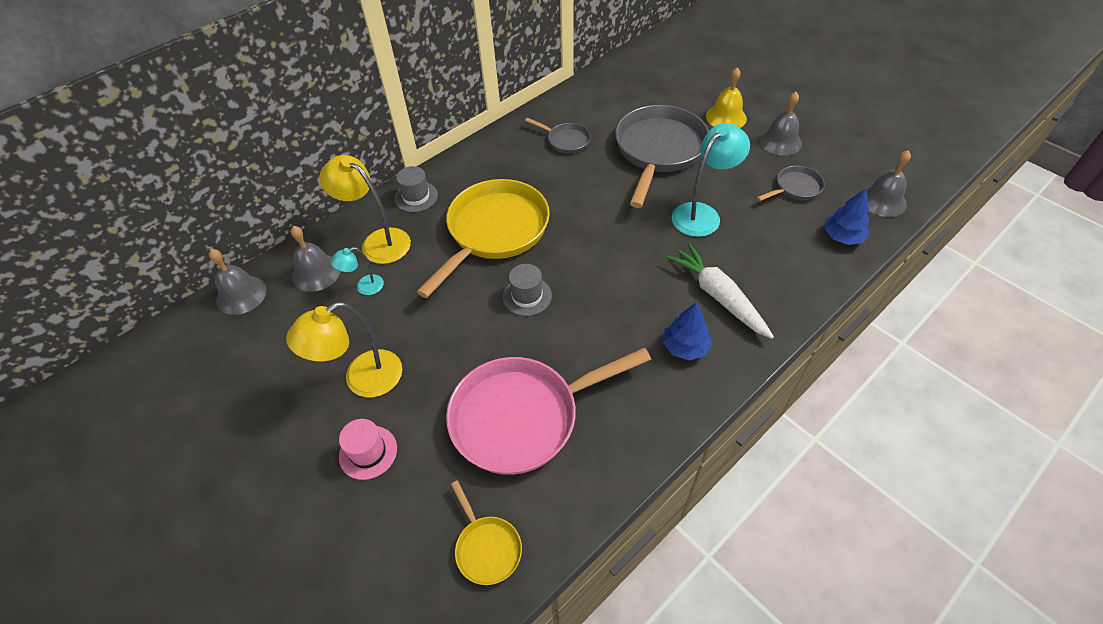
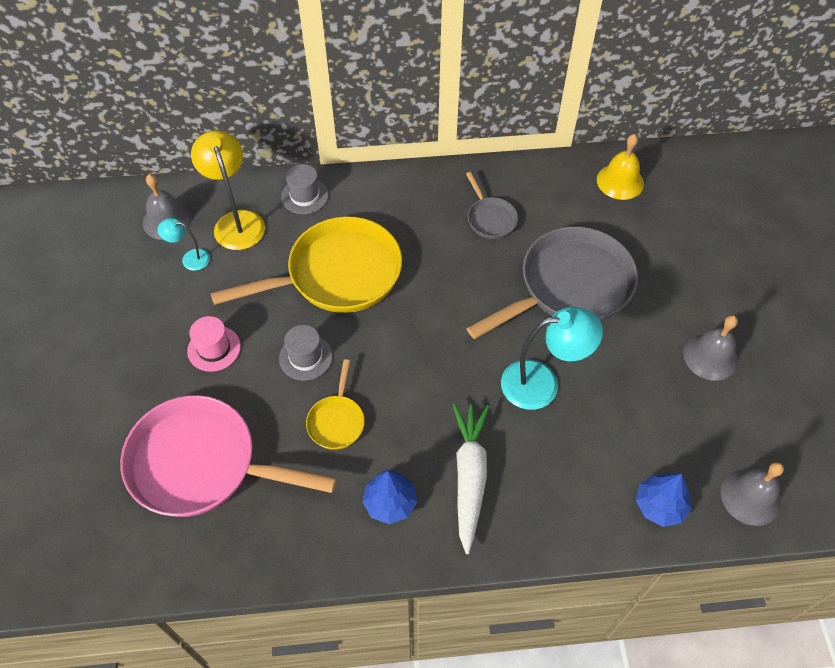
camera: 35 degrees right, 5 degrees up
(241, 295) = (99, 204): grey bell -> none
(362, 380) = (119, 343): yellow lamp -> none
(368, 452) = (72, 407): pink hat -> pink hat (214, 348)
(486, 548) = (81, 549): yellow pan -> yellow pan (336, 421)
(726, 117) = (681, 291): yellow bell -> yellow bell (620, 181)
(795, 188) = (669, 419): grey pan -> none

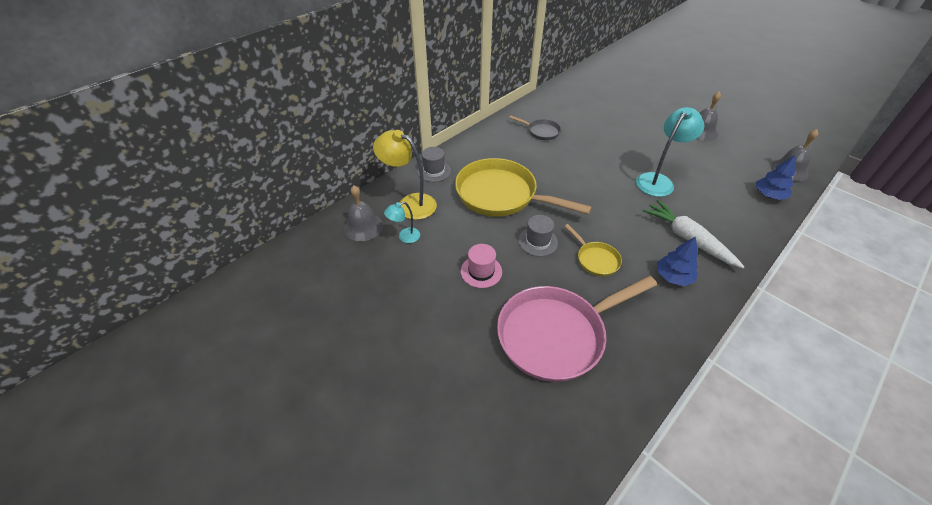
camera: 40 degrees left, 10 degrees down
(337, 275) = (501, 195): yellow pan -> yellow pan turned 90 degrees counterclockwise
(569, 287) = (613, 138): grey pan -> none
(620, 181) = (575, 91): yellow bell -> none

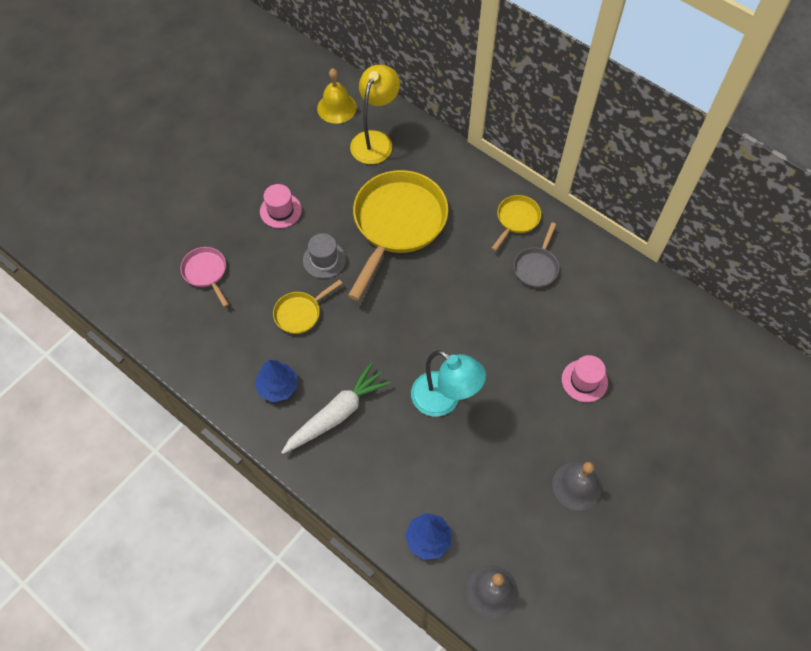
camera: 85 degrees right, 15 degrees up
(363, 227) = (336, 107): grey bell -> yellow bell
(405, 237) = (324, 143): turquoise lamp -> none
(434, 171) = (434, 155): grey hat -> none
(500, 136) = (516, 219): none -> yellow pan
(556, 334) = (206, 272): pink pan -> pink pan, size x0.46
(626, 121) = (584, 381): none -> pink hat

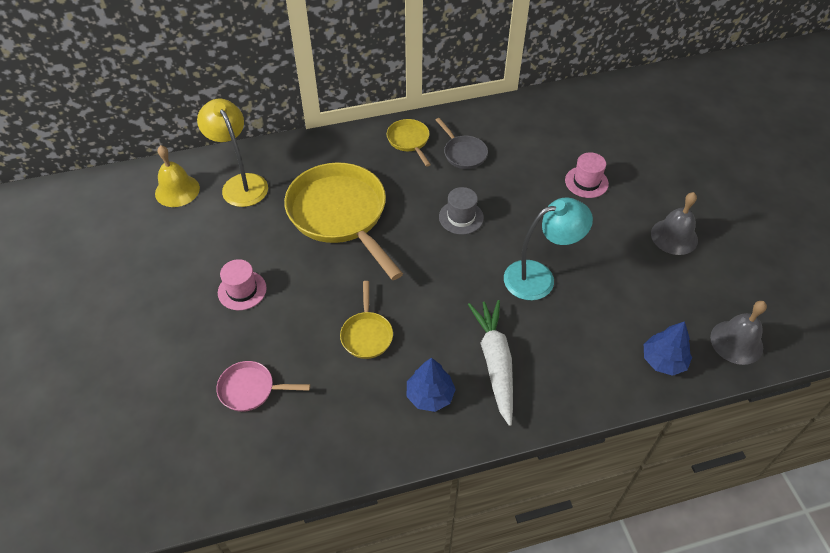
camera: 55 degrees left, 10 degrees down
(324, 260) = (327, 286): grey hat -> grey hat (461, 217)

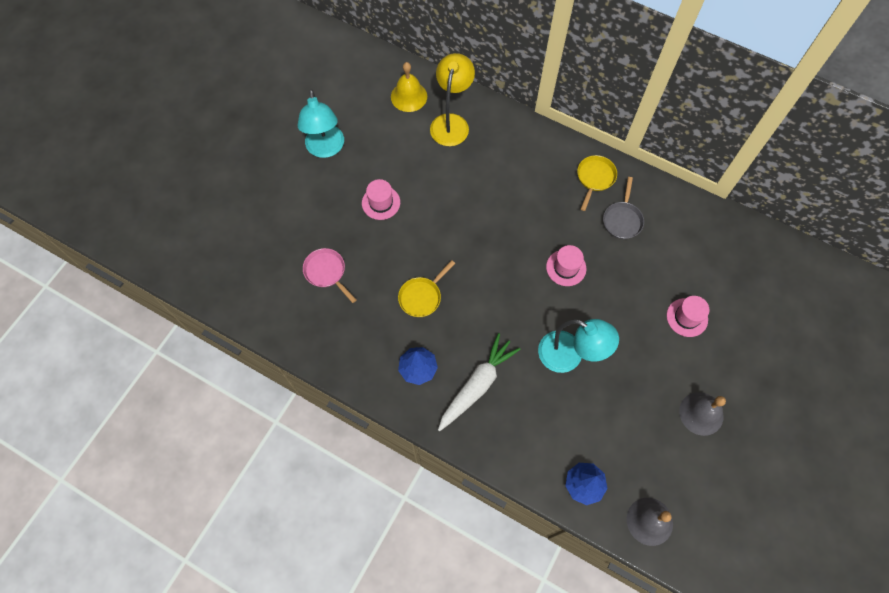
camera: 45 degrees right, 15 degrees up
(135, 287) = (325, 149): none -> turquoise lamp
(340, 215) = (490, 199): yellow pan -> none
(461, 217) = (566, 267): grey hat -> pink hat

